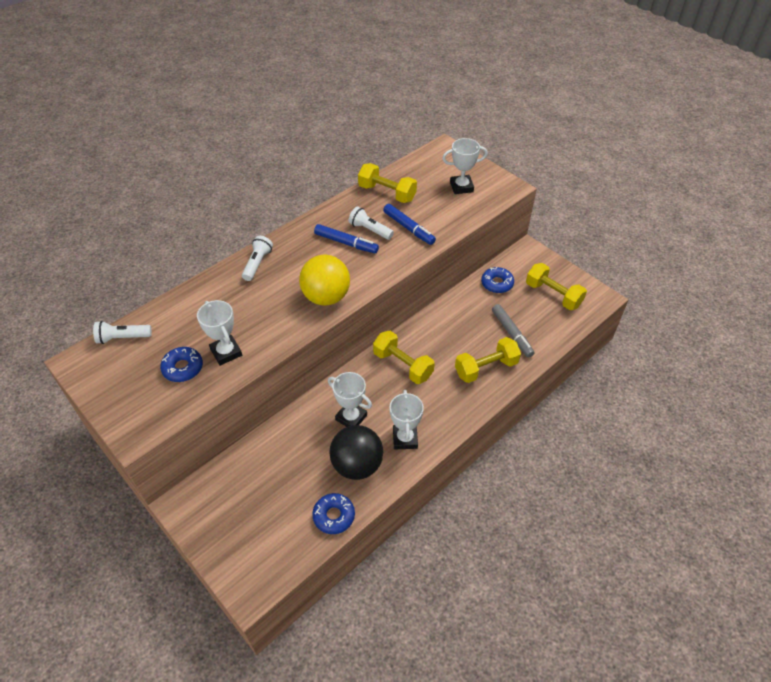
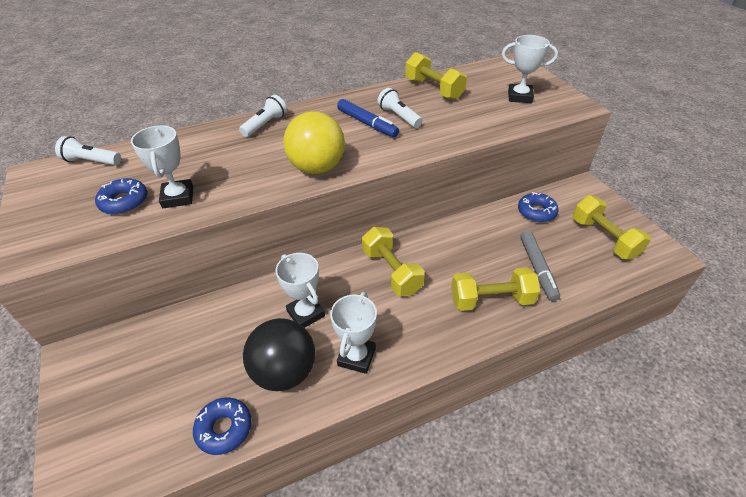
camera: 20 degrees right, 5 degrees down
(409, 228) = (443, 122): blue marker -> none

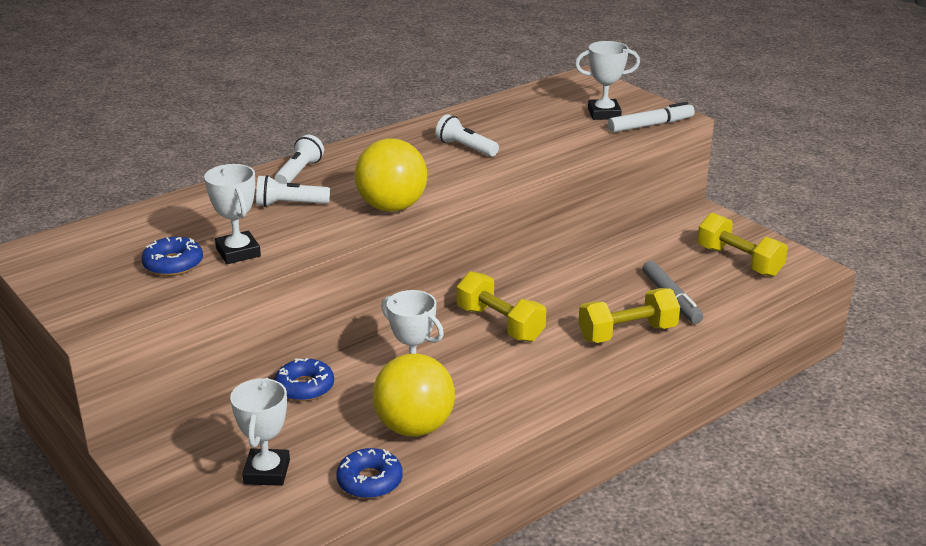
camera: 15 degrees left, 15 degrees down
(92, 161) = (95, 232): white flashlight -> white flashlight (290, 204)
(284, 372) = (414, 427): black ball -> yellow ball
(356, 357) = (492, 402): white trophy -> white trophy (267, 472)
(367, 123) = (429, 158): blue marker -> none
(433, 89) = (495, 115): yellow dumbbell -> none
(536, 212) = (654, 246): blue donut -> blue donut (305, 387)
(555, 112) = (650, 125): none -> white marker

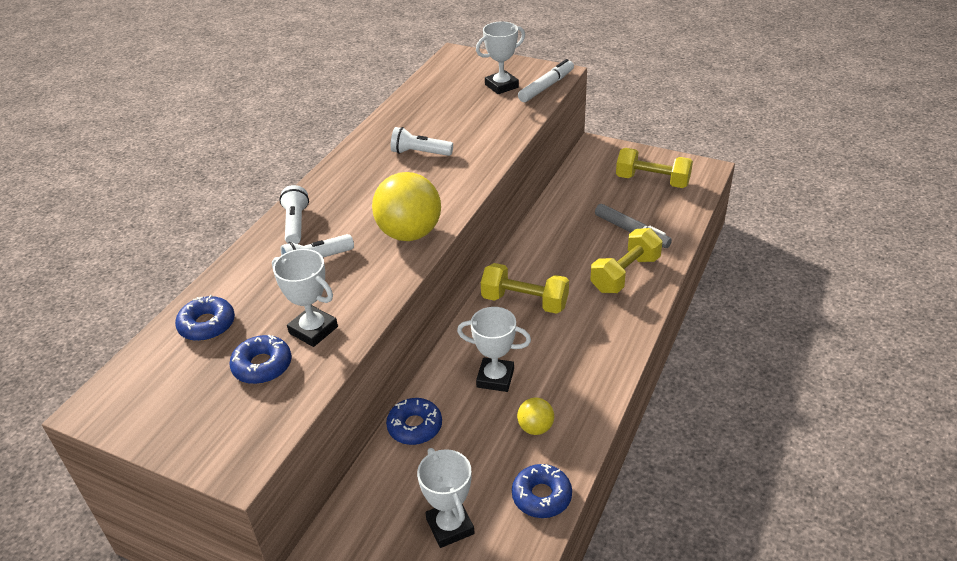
camera: 25 degrees left, 10 degrees up
(158, 223) = (207, 325): none -> blue donut
(414, 427) = (535, 428): yellow ball -> yellow ball, size x0.50

